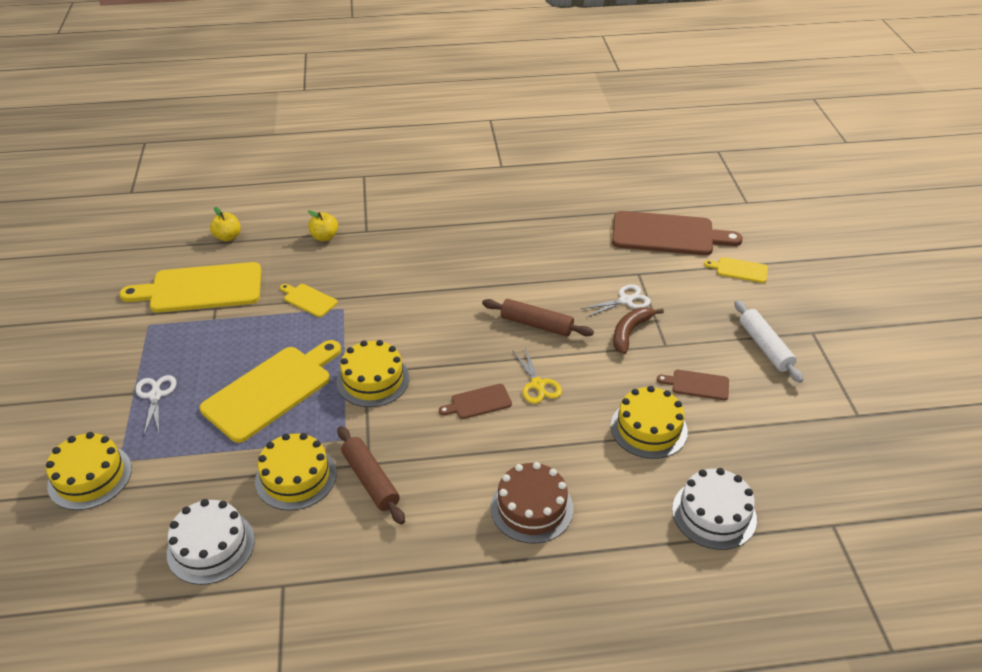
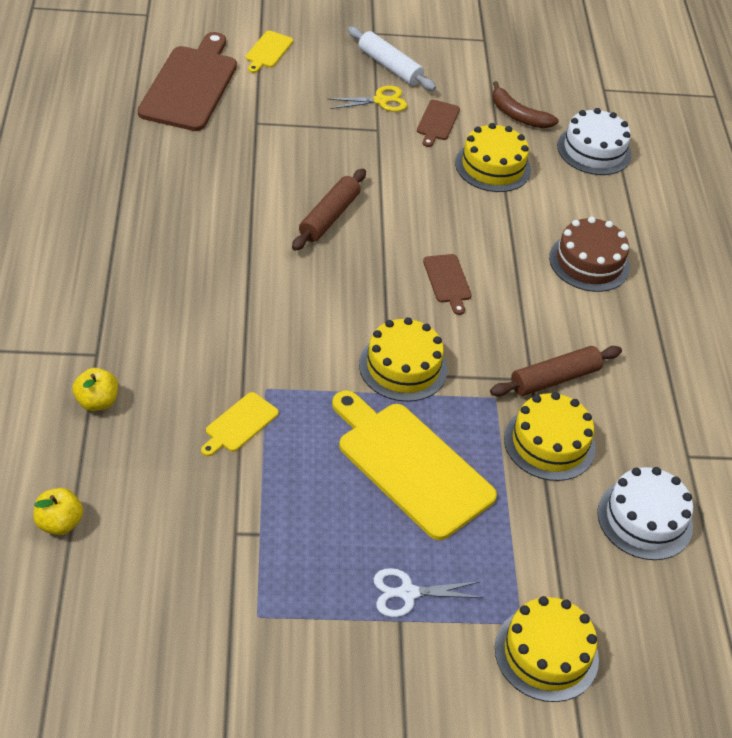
camera: 90 degrees left, 5 degrees up
(201, 289) = (185, 553): yellow cutting board -> none
(537, 384) = (425, 232): yellow scissors -> yellow scissors (380, 101)
(625, 300) = (301, 142): white scissors -> none
(630, 332) = (354, 149): brown banana -> brown banana (518, 115)
(765, 347) = (390, 66): white rolling pin -> white rolling pin turned 60 degrees clockwise

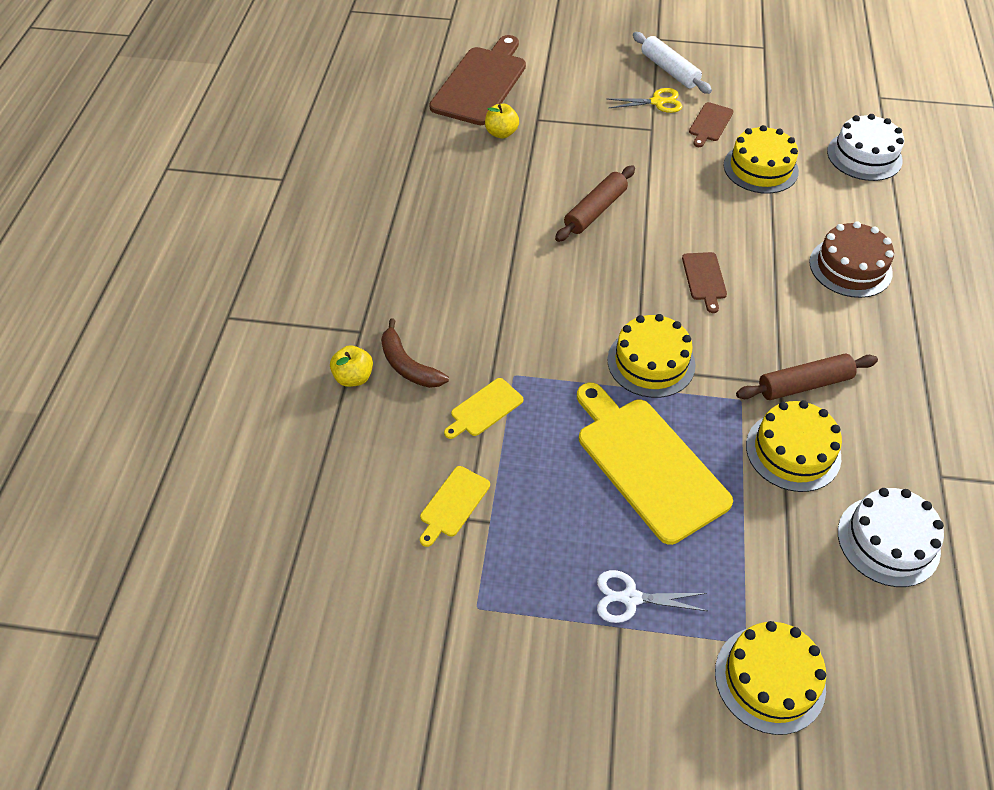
camera: 15 degrees right, 5 degrees up
(59, 523) = (301, 494): yellow apple -> yellow apple (501, 133)
(268, 51) = (556, 53): yellow cutting board -> yellow cutting board (453, 504)
(518, 115) = (790, 120): brown banana -> brown banana (408, 365)

